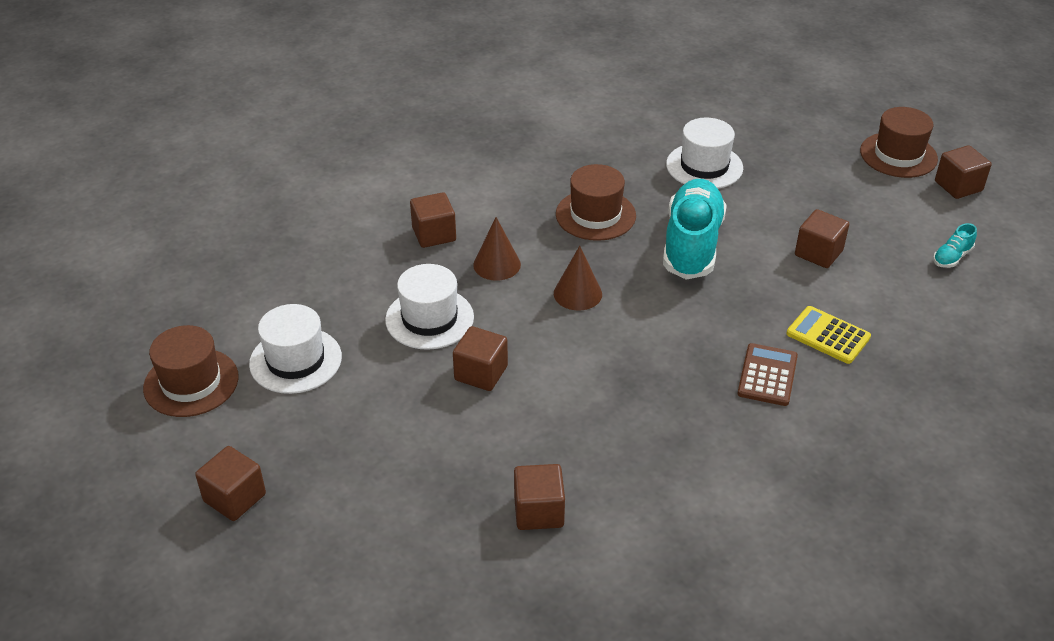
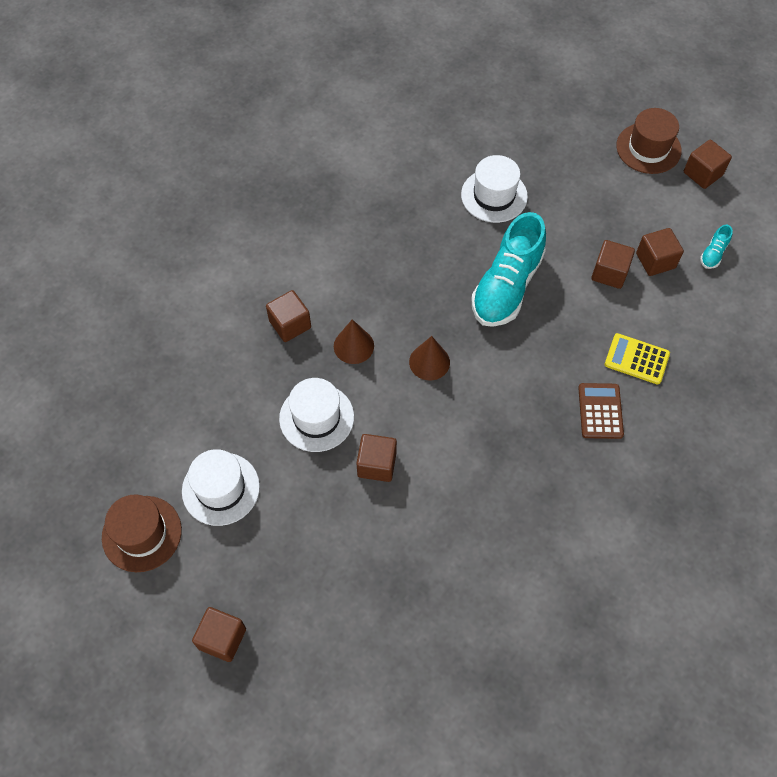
camera: 15 degrees left, 20 degrees up
(538, 511) = (463, 588): brown cube -> brown cube (655, 261)
(595, 215) = (419, 271): brown hat -> none
(692, 244) = (507, 287): turquoise shoe -> turquoise shoe turned 150 degrees counterclockwise

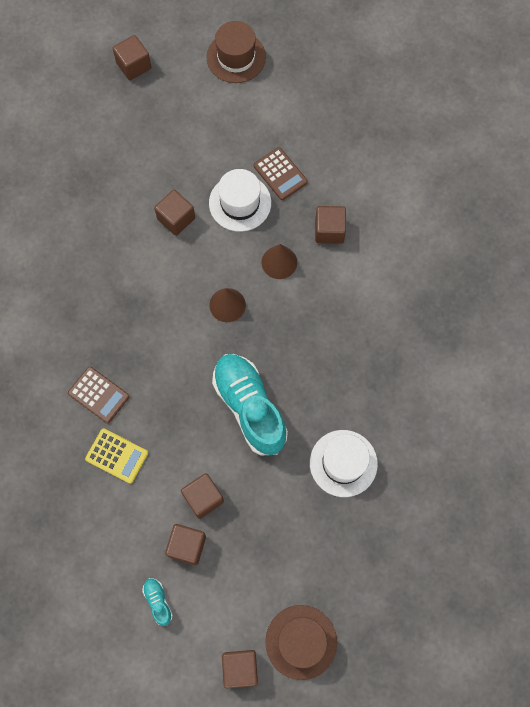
camera: 125 degrees right, 10 degrees up
(221, 489) = (232, 116): white hat -> none
(258, 401) = (280, 174): none -> brown calculator
(636, 359) = (117, 456): yellow calculator -> yellow calculator turned 60 degrees clockwise

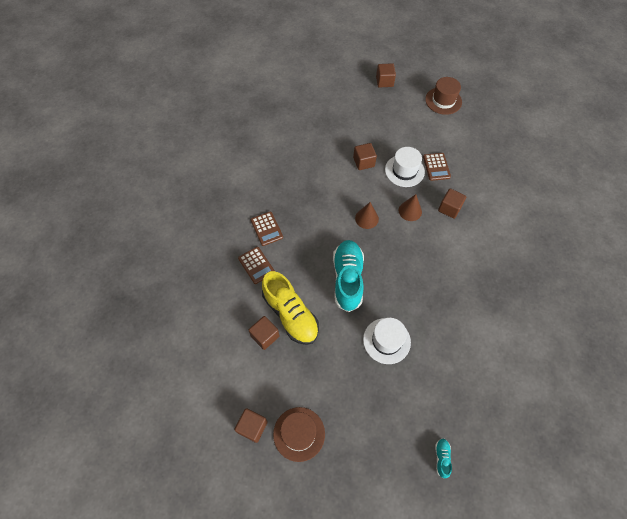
camera: 30 degrees right, 10 degrees down
(117, 456) = (256, 265): yellow calculator -> brown calculator
(158, 601) = (229, 358): turquoise shoe -> turquoise shoe (441, 458)
(203, 498) = (290, 314): brown cube -> yellow shoe

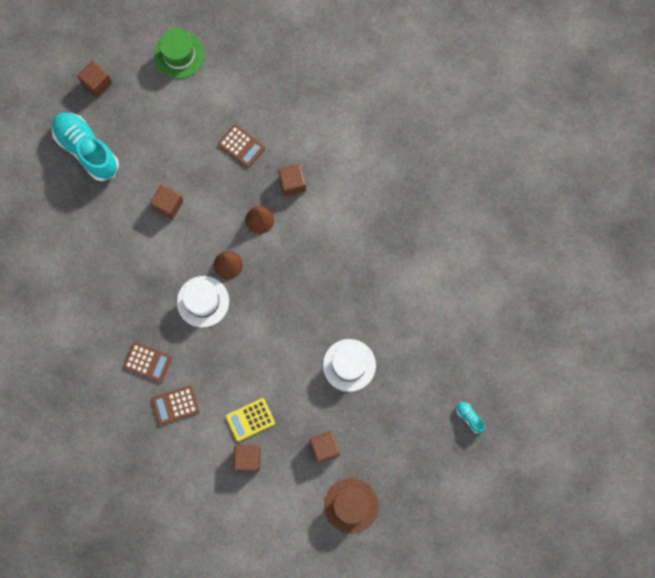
camera: 45 degrees left, 15 degrees up
(252, 427) = (311, 536): brown cube -> brown cube (324, 447)
(256, 265) = (175, 405): brown calculator -> brown calculator turned 150 degrees clockwise
(290, 314) = (250, 419): yellow shoe -> yellow calculator
(347, 279) = (267, 341): turquoise shoe -> turquoise shoe (87, 150)
(404, 170) = (215, 179): white hat -> white hat (203, 301)
(443, 100) = (179, 55): brown hat -> green hat

